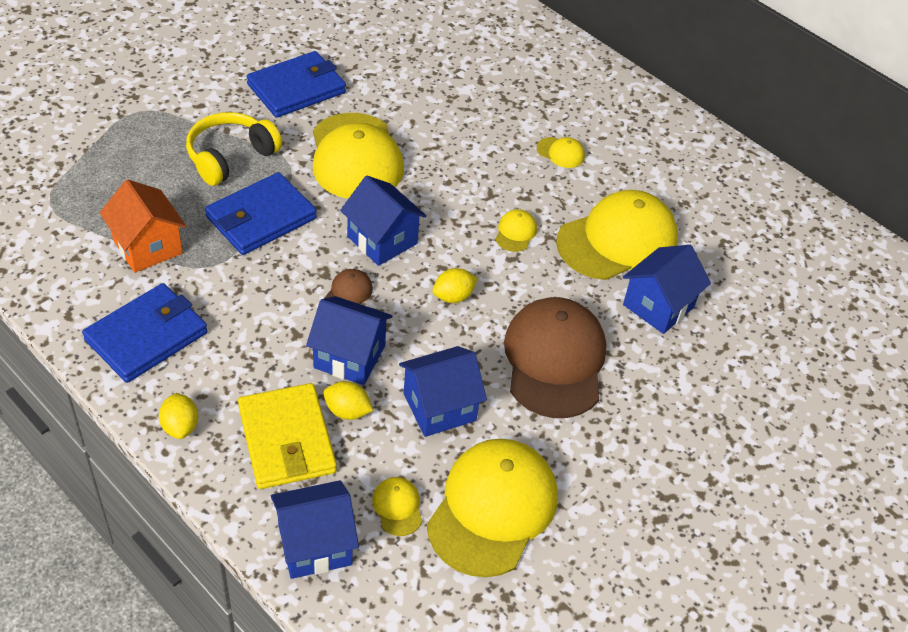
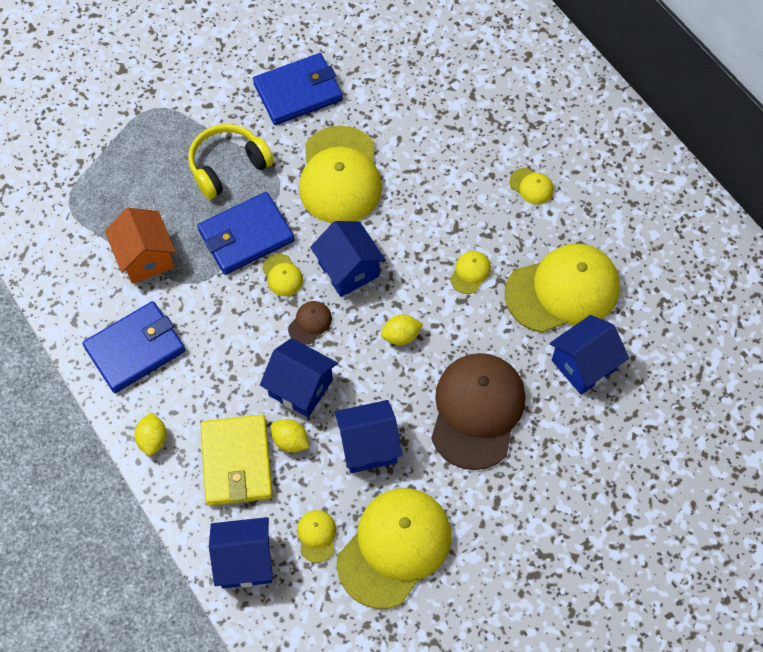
camera: 15 degrees right, 15 degrees up
(309, 251) = (282, 275): none -> yellow cap

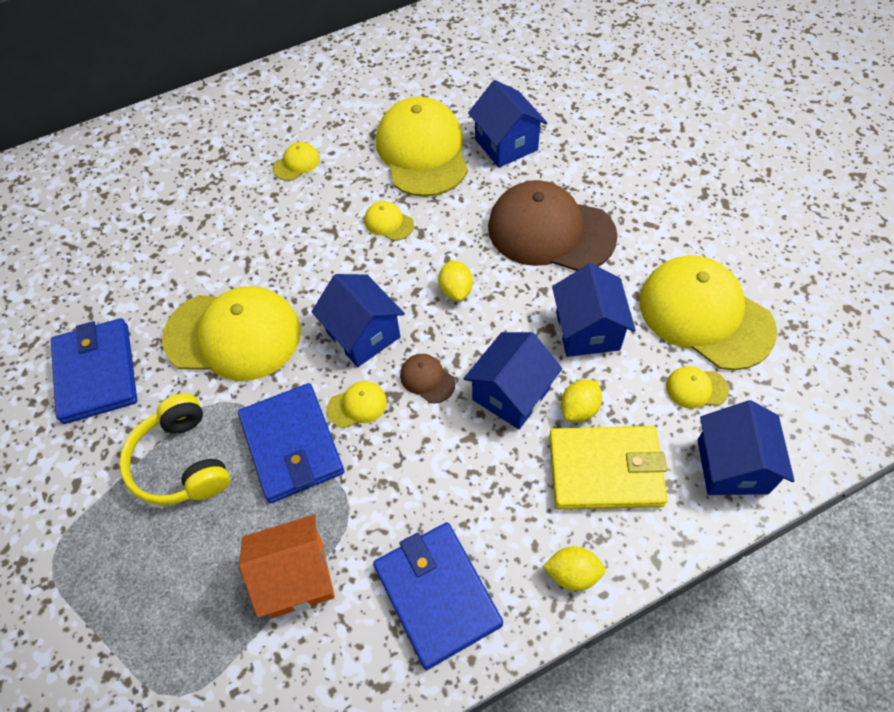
camera: 80 degrees left, 5 degrees down
(348, 270) = (363, 335): blue house -> blue house turned 75 degrees clockwise

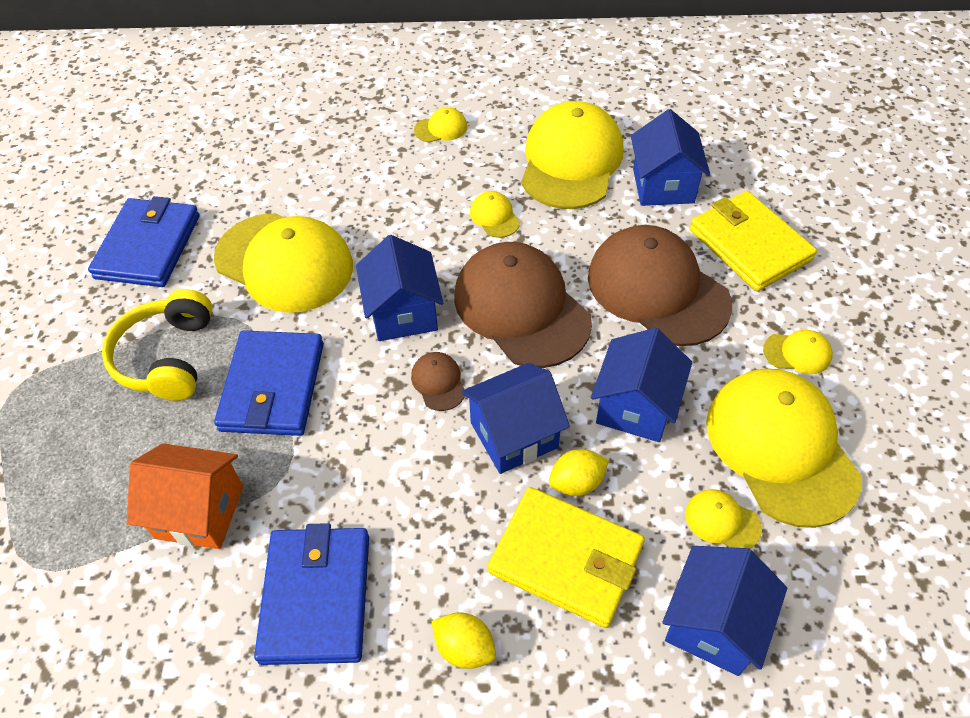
camera: 25 degrees right, 5 degrees down
(357, 405) = (355, 377): yellow cap -> yellow cap (797, 353)
(456, 290) = (521, 308): yellow lemon -> brown cap
(597, 167) = (749, 245): none -> yellow wallet

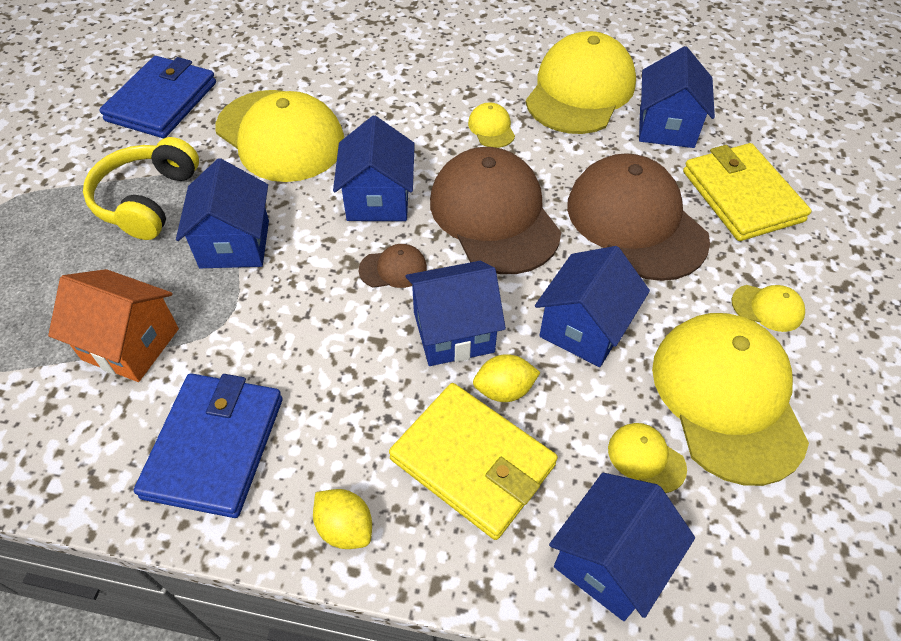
camera: 10 degrees right, 0 degrees up
(272, 387) = (235, 244): blue wallet -> blue house
(438, 382) = (393, 269): brown cap -> brown cap turned 90 degrees clockwise
(441, 128) = (462, 43): yellow cap -> none

